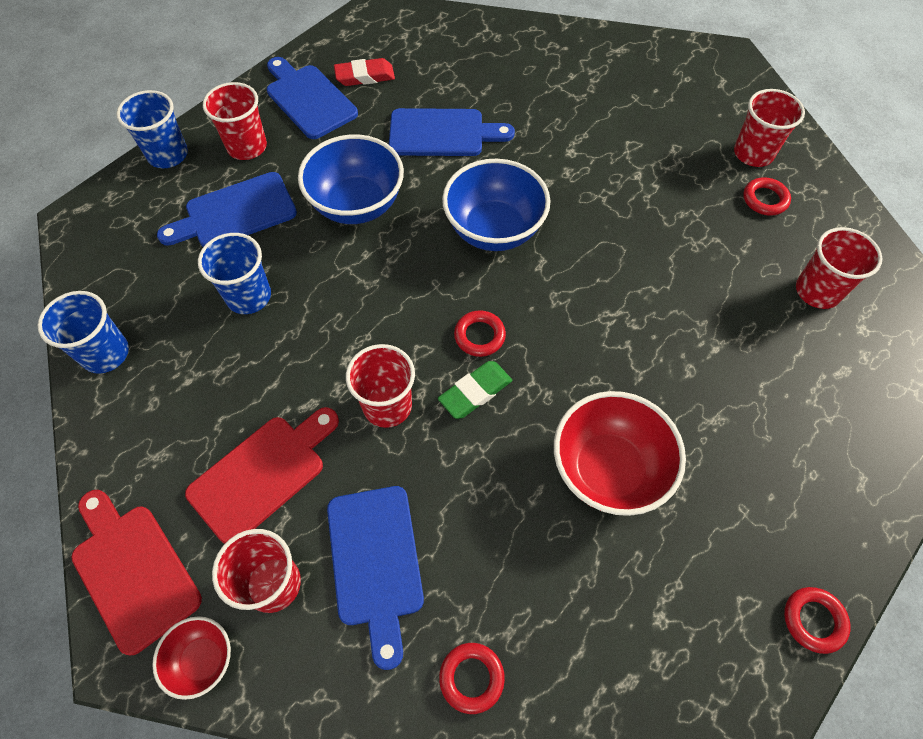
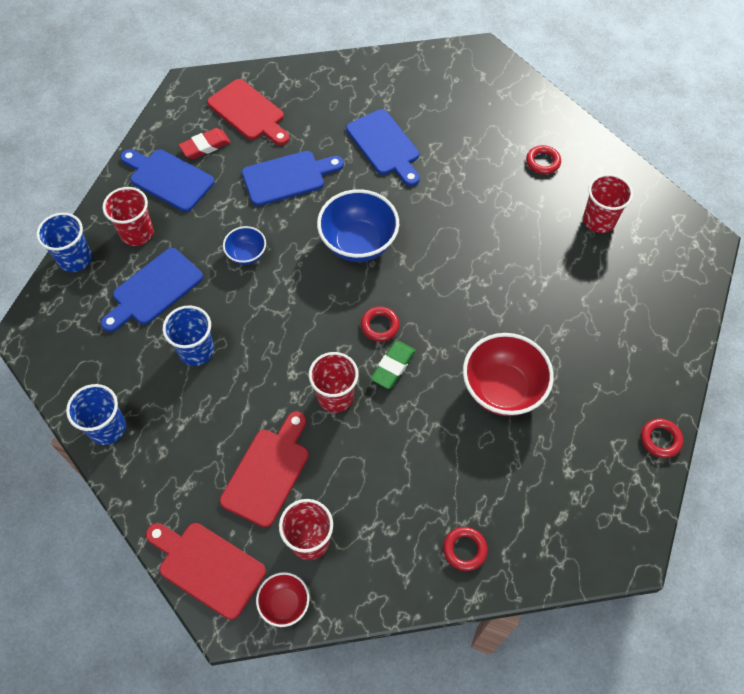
camera: 20 degrees left, 0 degrees up
(357, 205) = (247, 254): blue bowl -> blue bowl, size x0.53
(376, 562) = (373, 502): blue cutting board -> blue cutting board (385, 146)
(429, 54) = (249, 112): none -> red cutting board
(753, 153) = (523, 128): red cup -> none

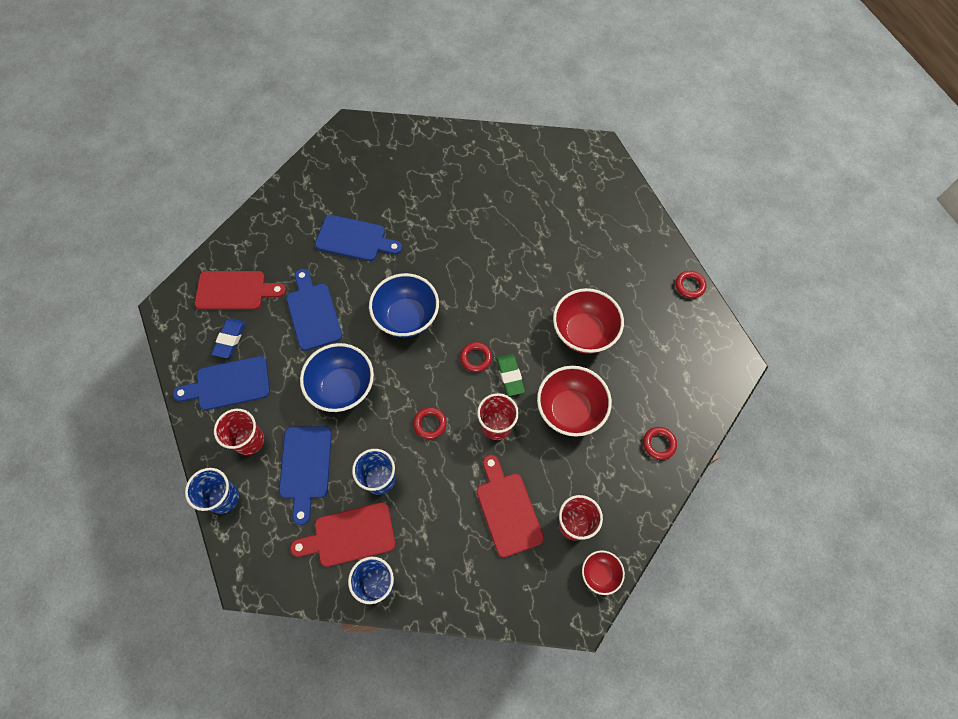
camera: 45 degrees left, 5 degrees up
(205, 146) = (230, 339): red eraser -> blue eraser
(207, 567) = (535, 600): red cutting board -> red cutting board (349, 535)
(247, 254) = (343, 388): blue bowl -> blue bowl, size x1.88
(288, 177) = (313, 313): blue cutting board -> blue cutting board turned 45 degrees counterclockwise
(414, 443) = (570, 410): none -> red bowl
(543, 162) = (463, 172): red ring -> red ring (430, 424)
(599, 220) = (531, 183): red cup -> none

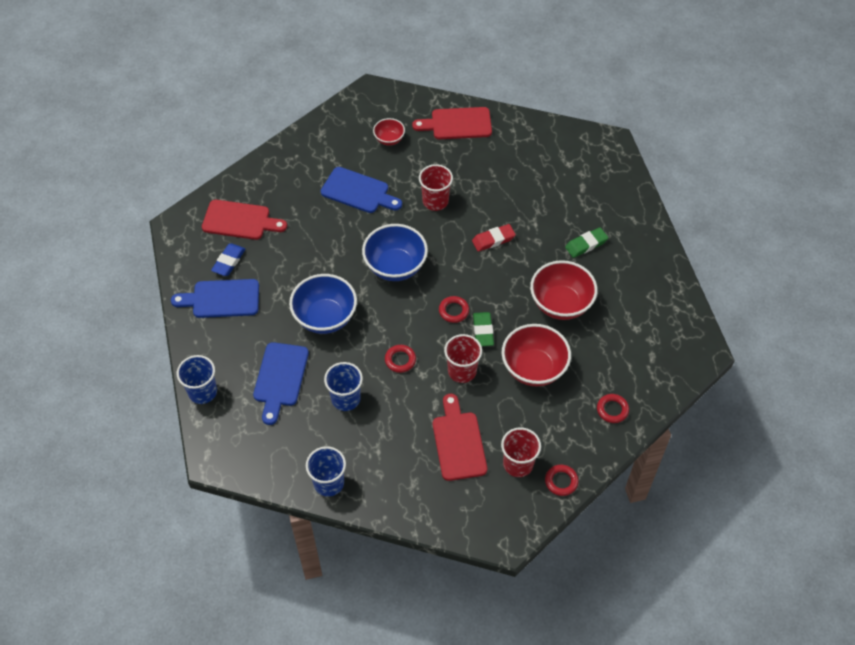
camera: 10 degrees right, 10 degrees down
(249, 440) = (233, 348): red cup -> red cup (435, 201)
(313, 313) = (308, 250): blue cutting board -> none
(349, 535) = (310, 440): red cutting board -> red cutting board (457, 124)
(502, 271) = (493, 240): none -> red eraser
(596, 262) = (586, 244): none -> green eraser
(600, 574) = (533, 508): red bowl -> red bowl (389, 139)
(689, 286) = (673, 278): red ring -> red ring (561, 481)

